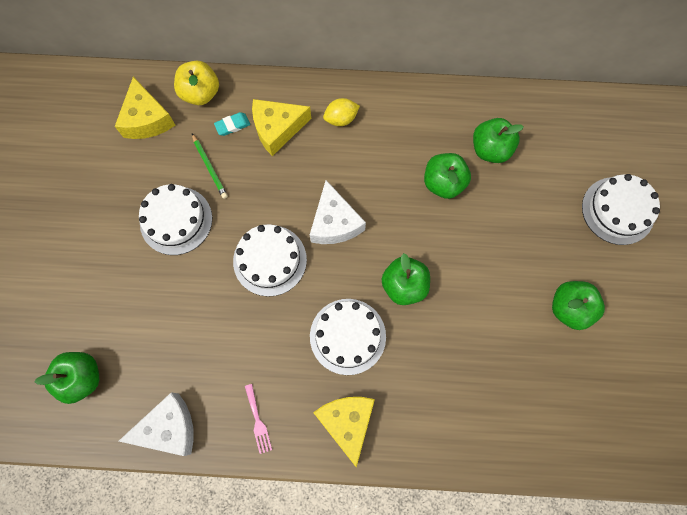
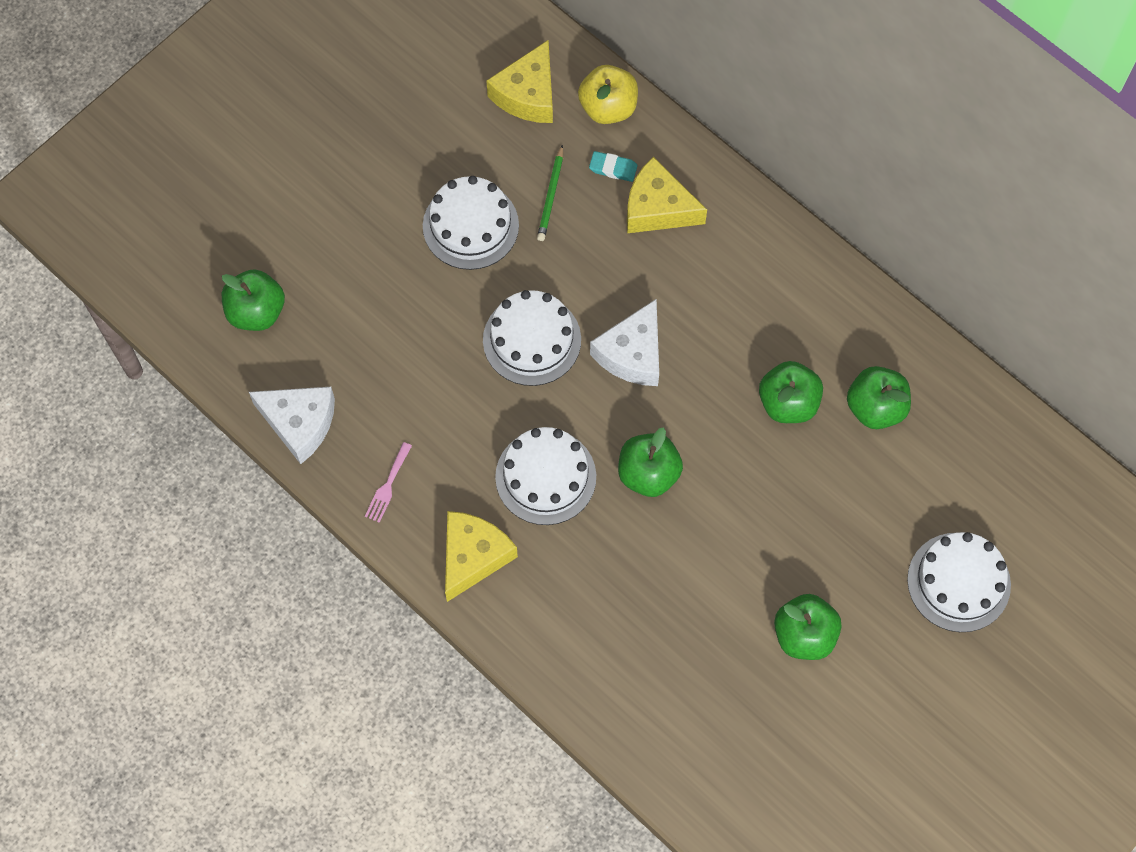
camera: 40 degrees right, 5 degrees down
(341, 119) = (737, 249): yellow lemon -> none

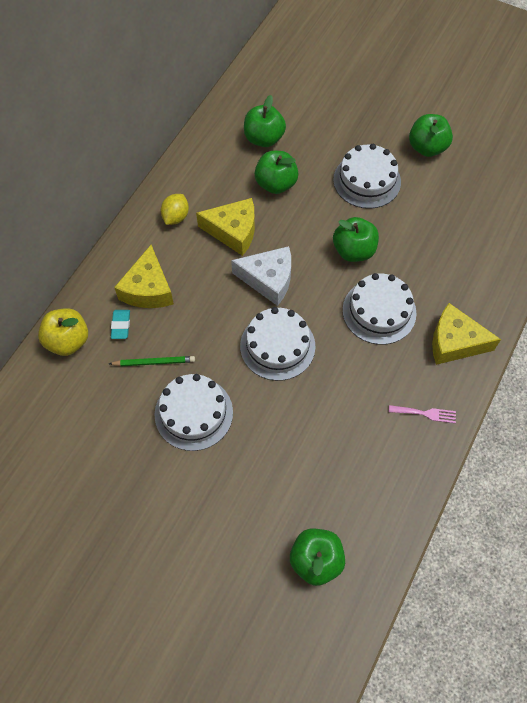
camera: 105 degrees left, 5 degrees down
(299, 423) = (400, 494): white cheese -> none
(528, 94) = (65, 401): yellow cheese -> yellow cheese (233, 231)
(763, 262) = (175, 217): none -> yellow lemon
(958, 582) = (362, 82): white cake -> white cake (367, 180)

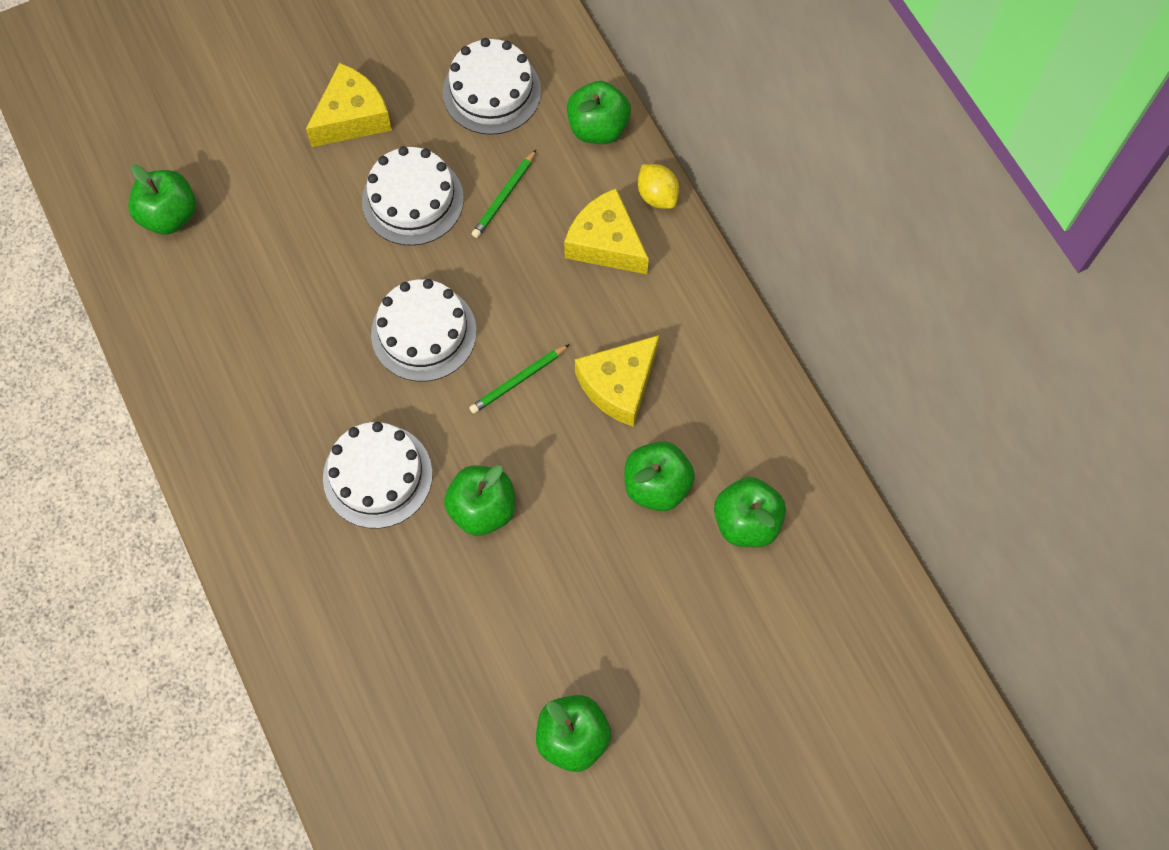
camera: 125 degrees right, 5 degrees up
(68, 341) = (598, 128): yellow apple -> green apple
(121, 325) = (577, 189): turquoise eraser -> none
(175, 217) = (690, 332): yellow lemon -> yellow lemon (657, 196)
(268, 279) = (518, 380): white cheese -> green pencil
(367, 180) = (577, 608): white cake -> white cake (492, 92)
(425, 413) = (218, 430): pink fork -> none
(455, 342) = (270, 532): yellow cheese -> yellow cheese (352, 117)

